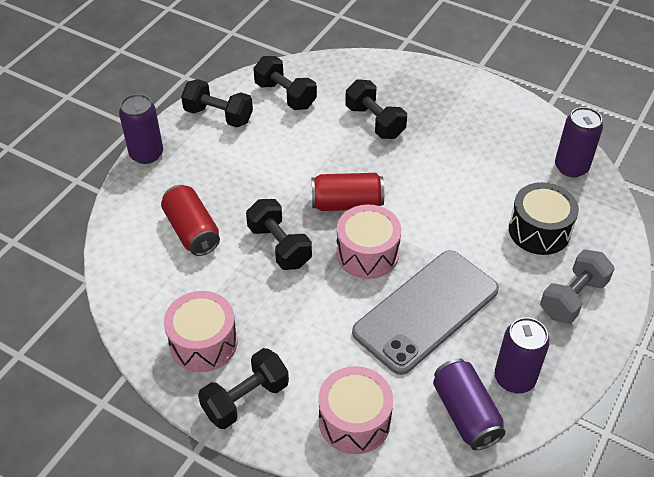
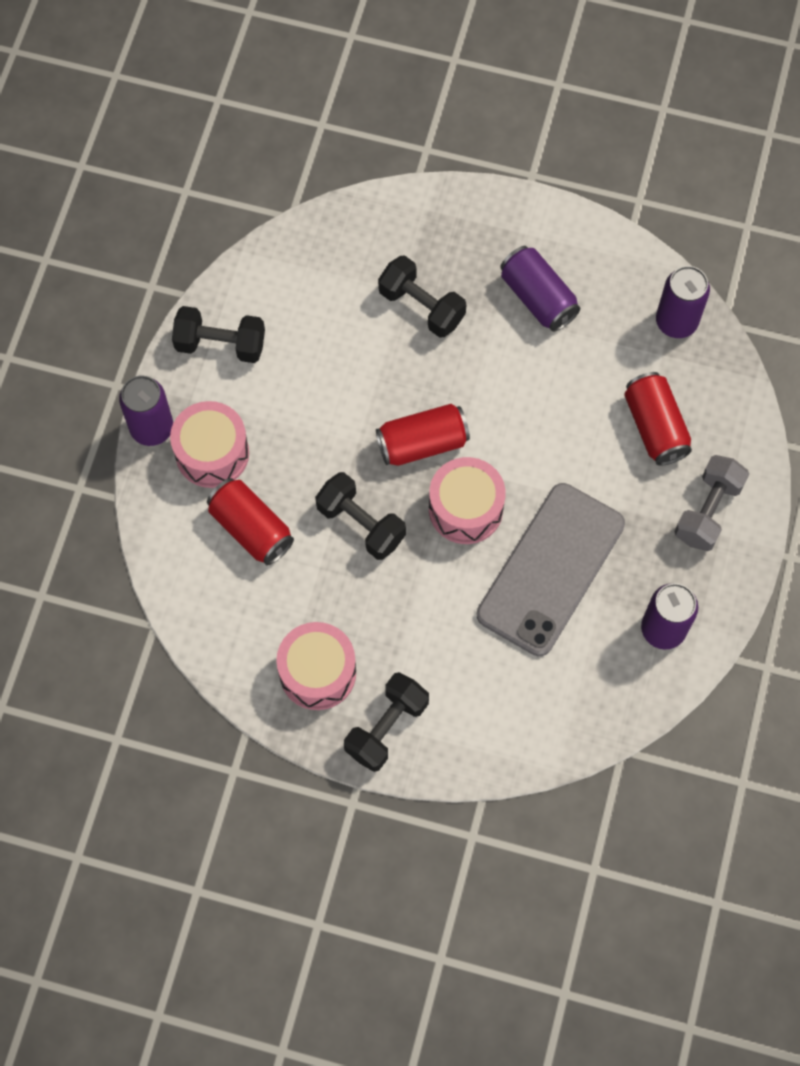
camera: 15 degrees left, 20 degrees up
(285, 95) = (295, 289): black dumbbell -> none
(354, 421) = (508, 722): pink drum -> pink drum (212, 453)
(465, 413) = (621, 684): purple can -> purple can (538, 298)
(539, 230) = (655, 427): black drum -> red can

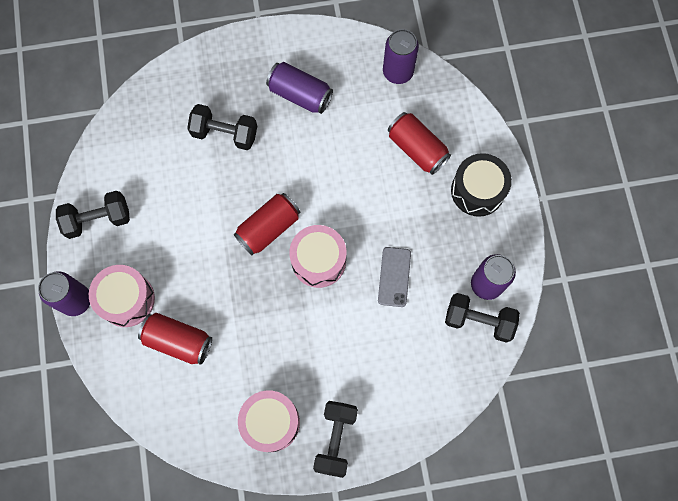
camera: 25 degrees left, 5 degrees up
(361, 524) = (252, 303): black dumbbell -> black dumbbell (478, 320)
(550, 569) = (394, 277): grey phone -> grey phone, size x0.47
(708, 511) = (477, 190): grey dumbbell -> black drum

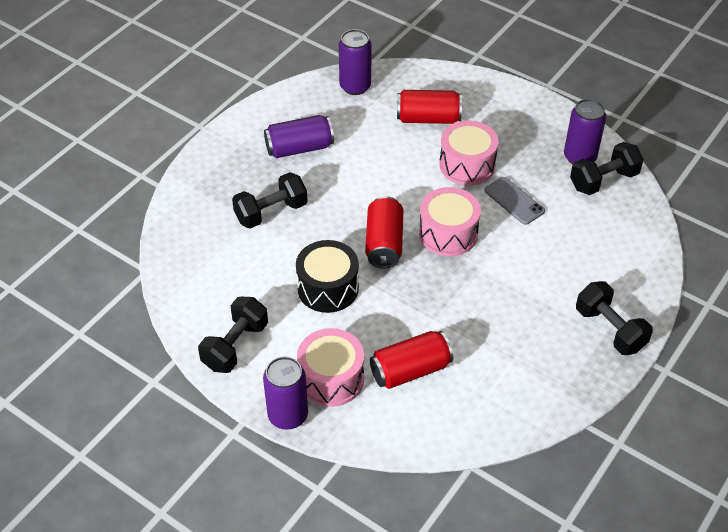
camera: 45 degrees left, 25 degrees down
(271, 422) = (551, 360): pink drum -> pink drum (467, 165)
(477, 190) = (501, 111): black drum -> black drum (328, 288)

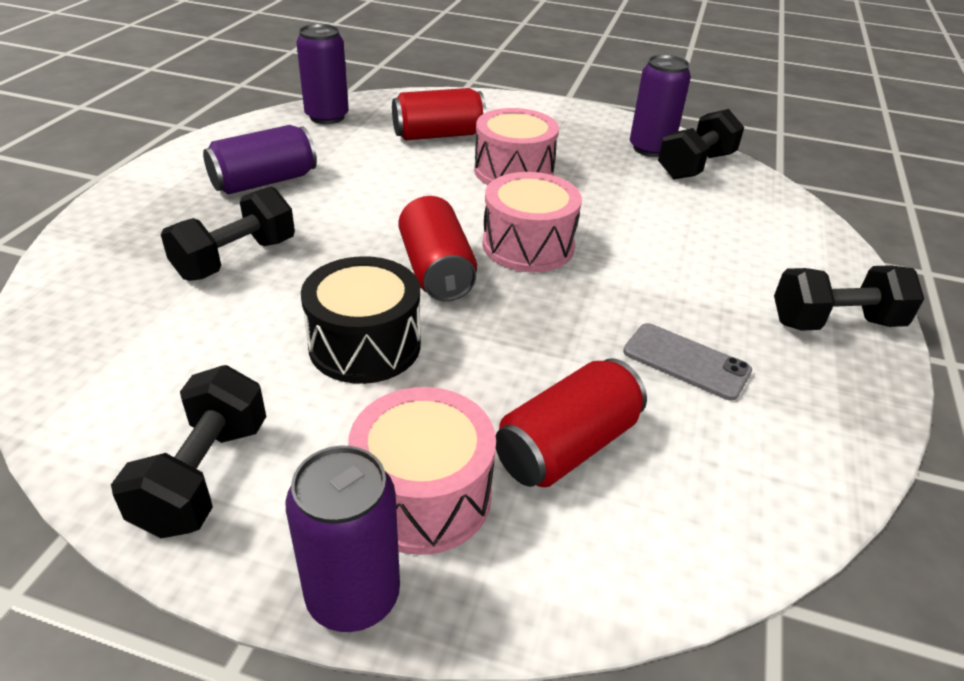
camera: 20 degrees left, 10 degrees down
(514, 201) = (598, 199): grey phone -> grey phone (686, 361)
(610, 329) = (835, 323): black dumbbell -> black dumbbell turned 45 degrees counterclockwise

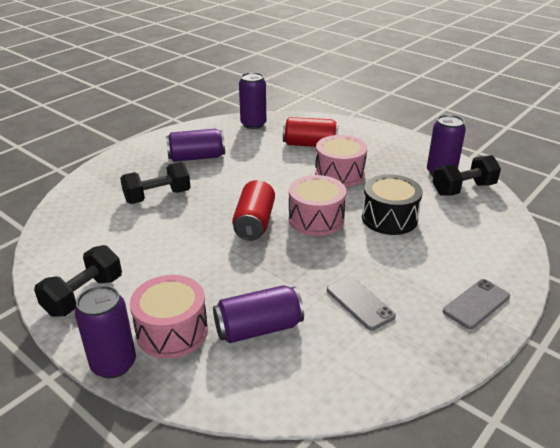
camera: 25 degrees right, 5 degrees down
(365, 345) = (192, 253): black drum -> black drum (389, 218)
(567, 446) = (258, 328): red can -> purple can
(835, 323) = (476, 304): black dumbbell -> grey phone

